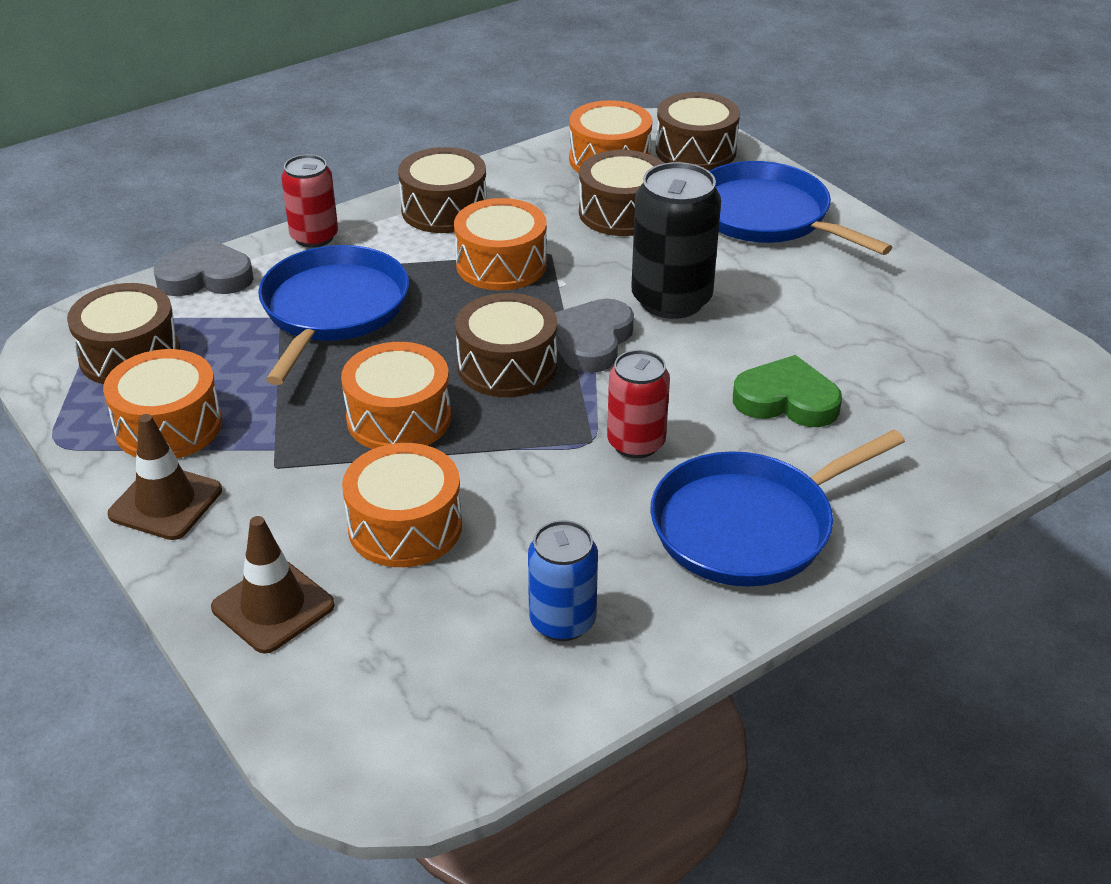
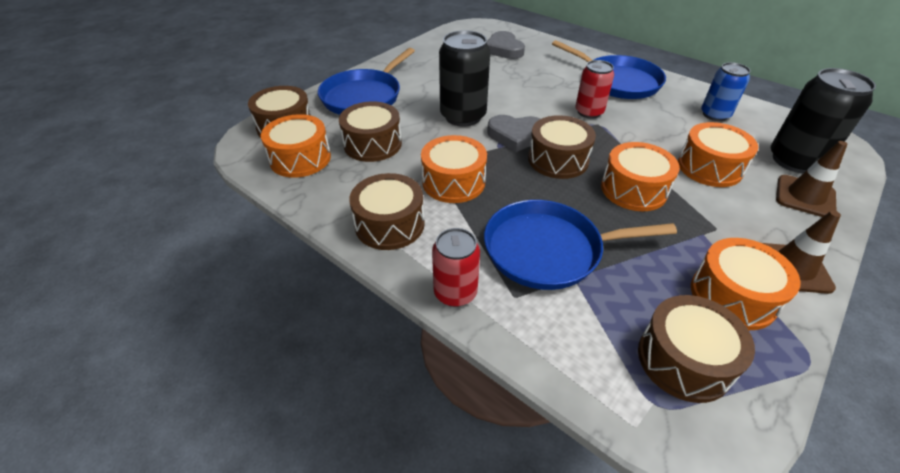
camera: 105 degrees left, 5 degrees up
(206, 276) = (548, 351): grey heart -> grey heart (504, 49)
(364, 656) = (795, 161): none -> black can
(786, 400) = (528, 79): green heart -> none

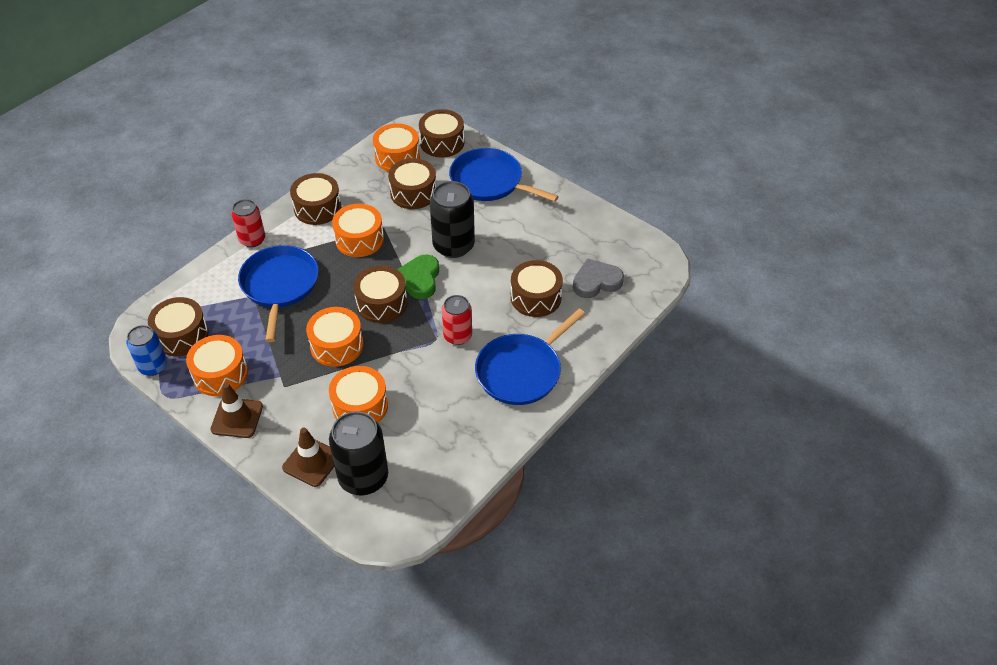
camera: 90 degrees right, 5 degrees up
(516, 136) = (420, 279): grey heart -> green heart
(528, 74) = (535, 297): none -> brown drum
(715, 115) = (449, 439): blue can -> blue can (153, 366)

